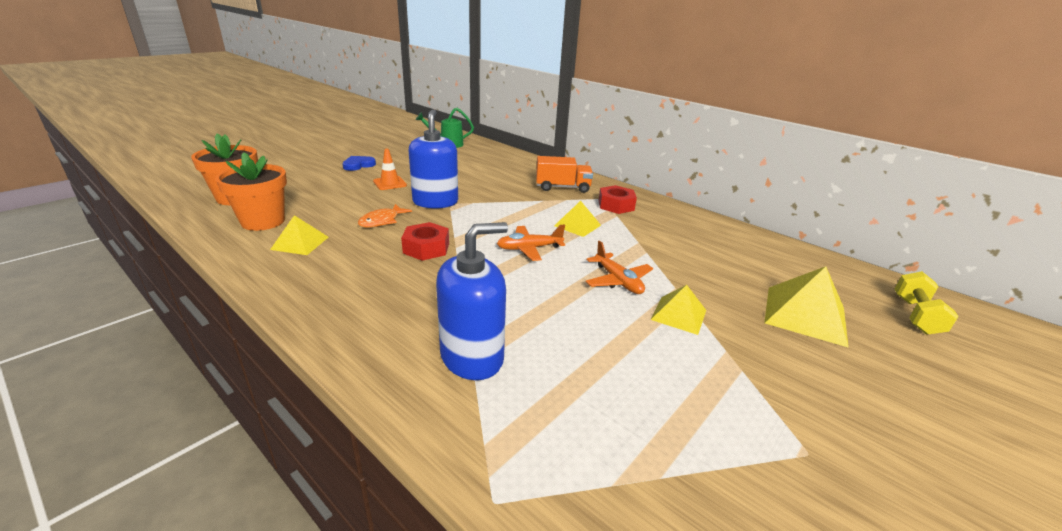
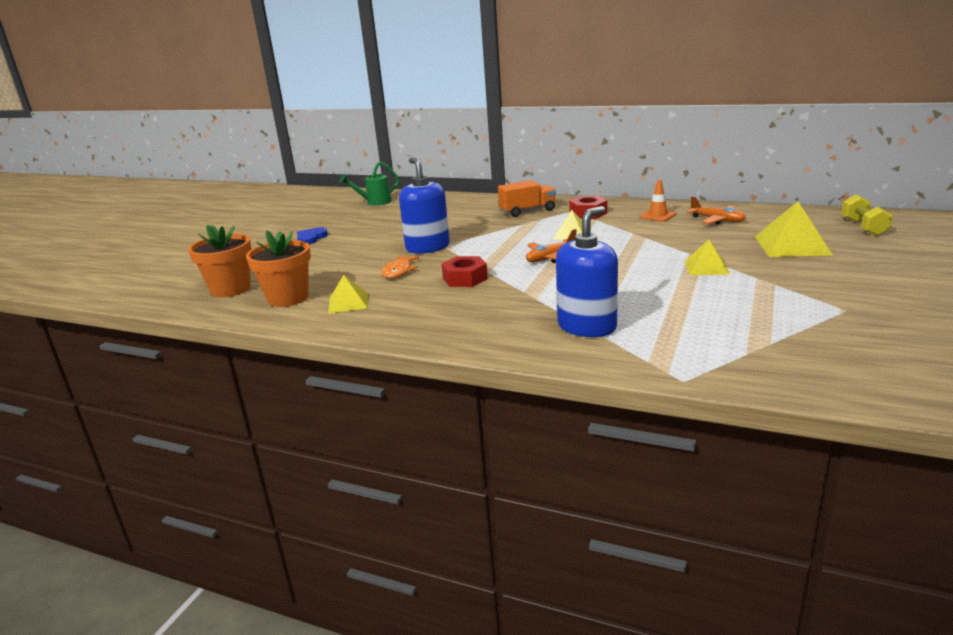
camera: 15 degrees left, 5 degrees down
(390, 183) = (364, 244): orange traffic cone -> orange traffic cone (658, 215)
(618, 281) = (643, 260): orange plane -> orange plane (717, 220)

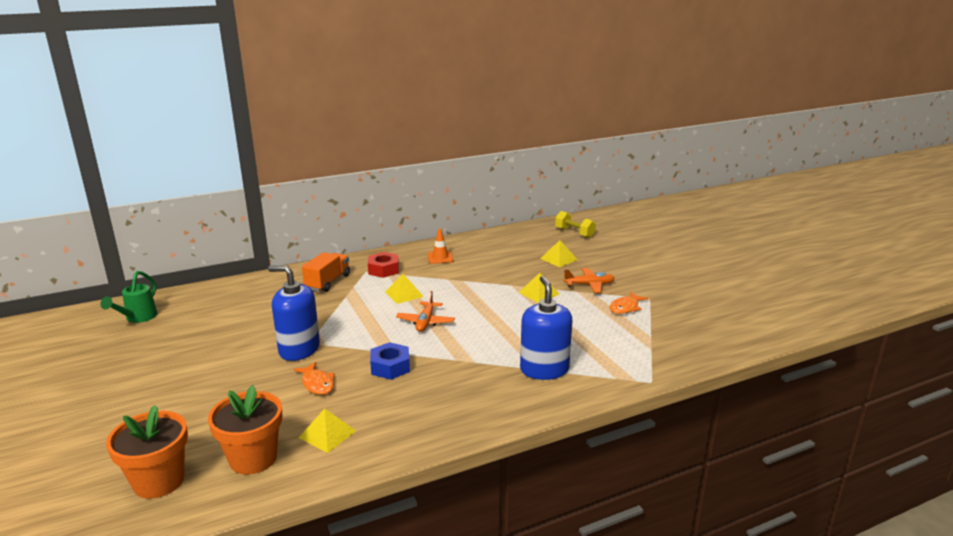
camera: 50 degrees left, 0 degrees up
(311, 238) = (140, 385): blue heart -> none
(465, 278) = (390, 367): red nut -> blue nut
(717, 220) = (486, 250): orange plane -> orange plane (589, 285)
(791, 308) = (625, 307): none -> orange fish
(792, 245) = (558, 259): yellow pyramid -> yellow pyramid, size x0.62

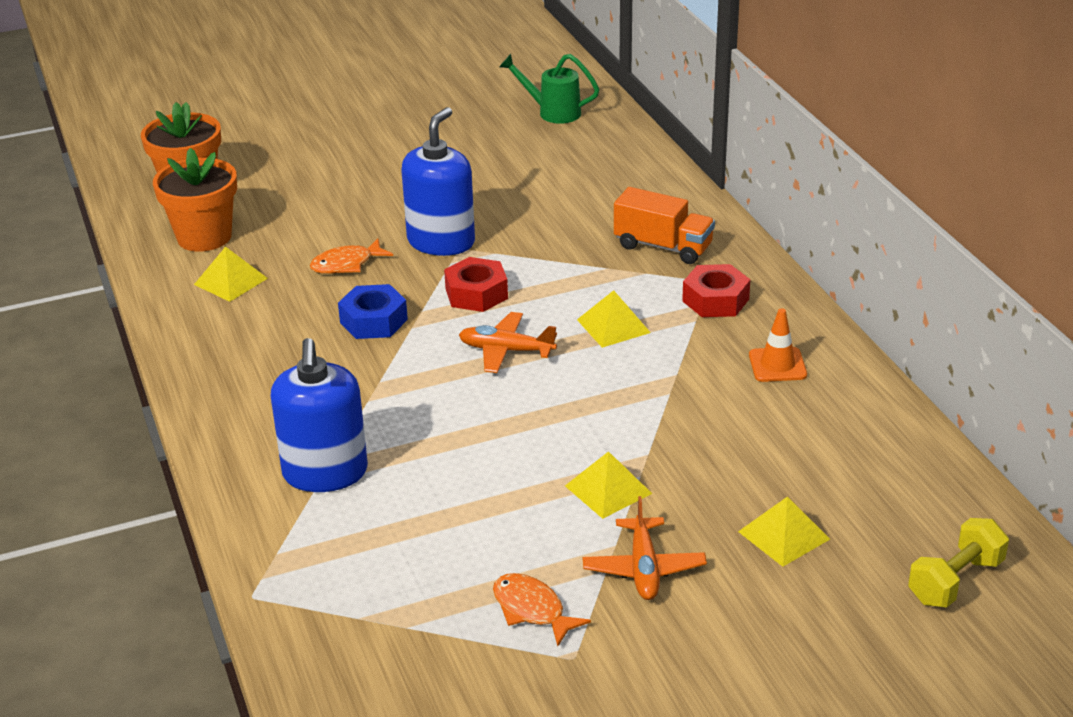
camera: 95 degrees right, 10 degrees up
(365, 334) = (476, 294): none -> red nut
(544, 369) = (325, 473): blue soap dispenser -> blue soap dispenser turned 90 degrees clockwise

